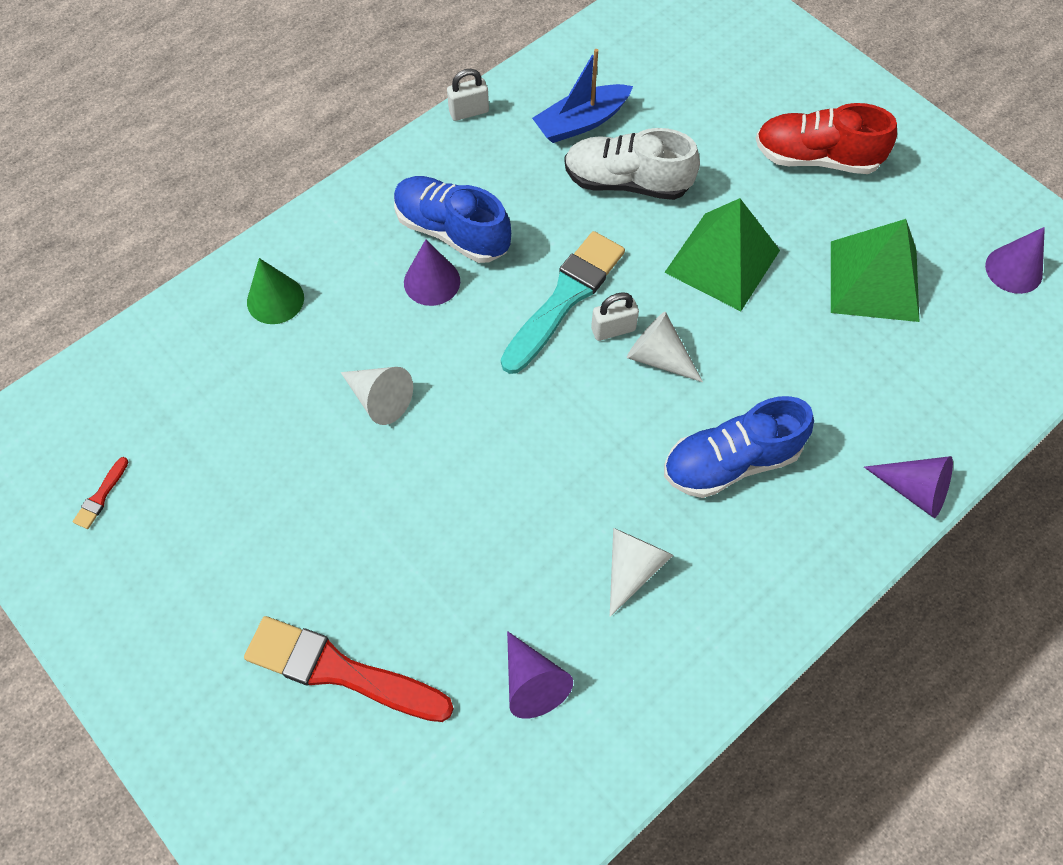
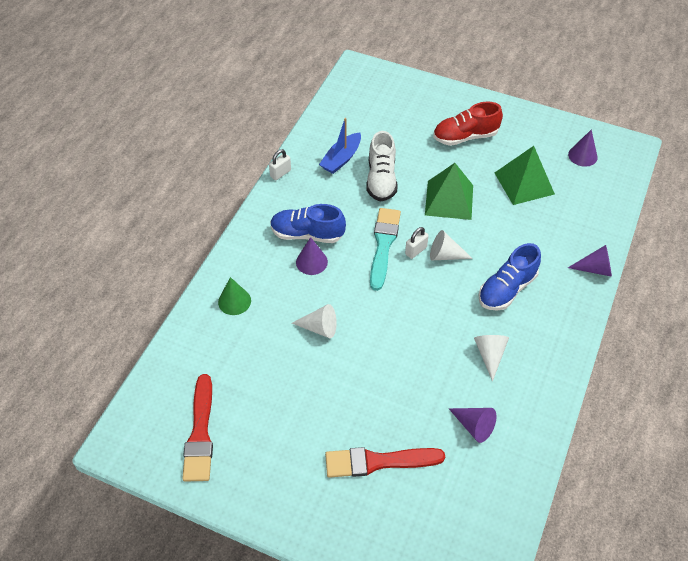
camera: 25 degrees left, 10 degrees down
(101, 496) = (200, 433): red brush -> red brush, size x2.48
(627, 182) = (381, 179): white shoe -> white shoe turned 75 degrees counterclockwise

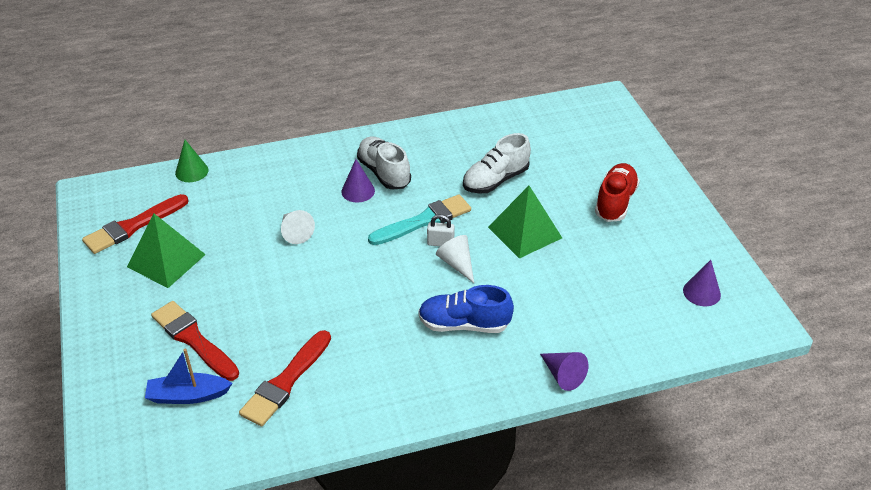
camera: 50 degrees right, 10 degrees down
(234, 301) = (273, 173): green cone -> green cone (192, 171)
(280, 173) = (430, 124): white padlock -> none
(307, 234) = (384, 173): blue shoe -> white shoe
(341, 159) = (489, 146): blue boat -> blue boat (188, 395)
(465, 136) = (615, 202): red shoe -> red shoe turned 75 degrees clockwise
(474, 426) = (285, 382): purple cone -> red brush
(490, 355) = (375, 352): white cone -> none
(524, 183) = (609, 270): green pyramid -> green pyramid (166, 260)

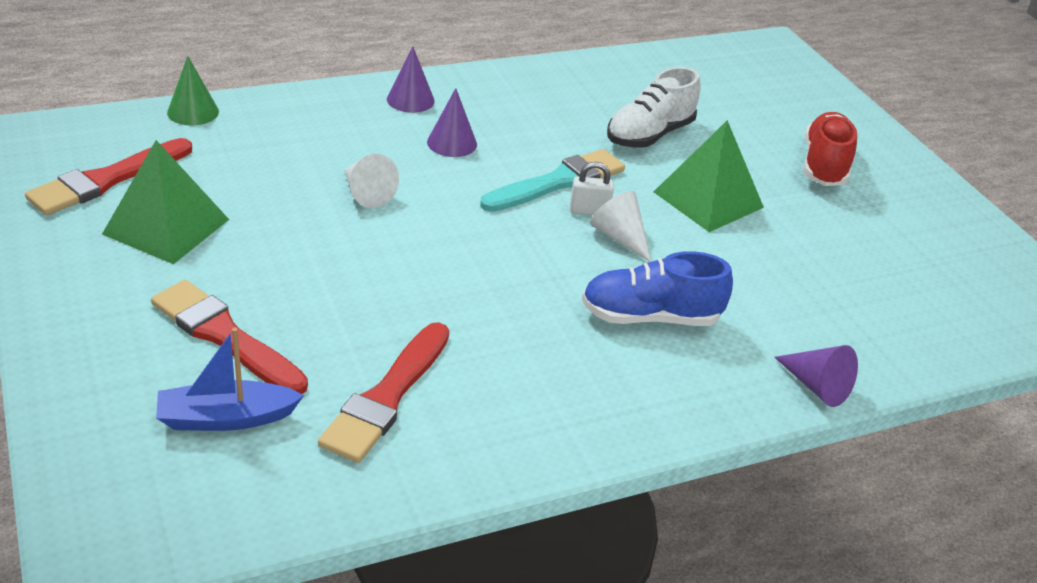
camera: 10 degrees left, 5 degrees down
(384, 173) = (486, 122): white shoe -> none
(701, 292) = (980, 278): purple cone -> purple cone (410, 100)

